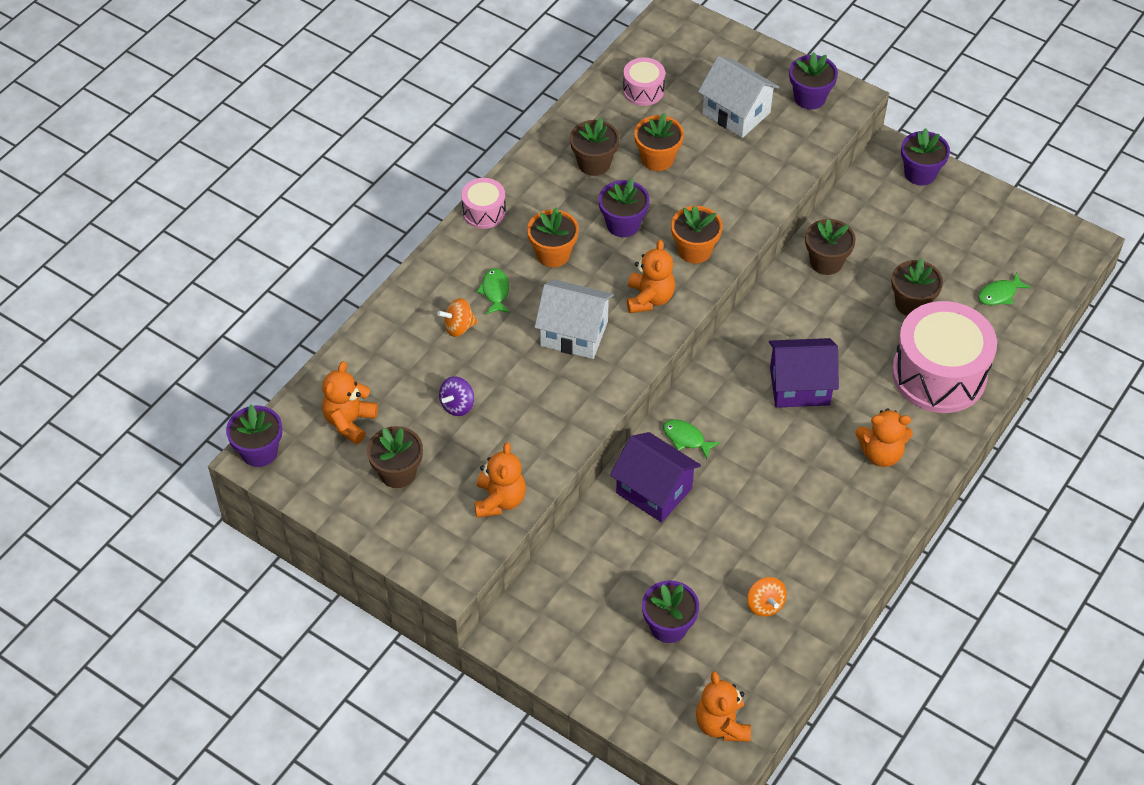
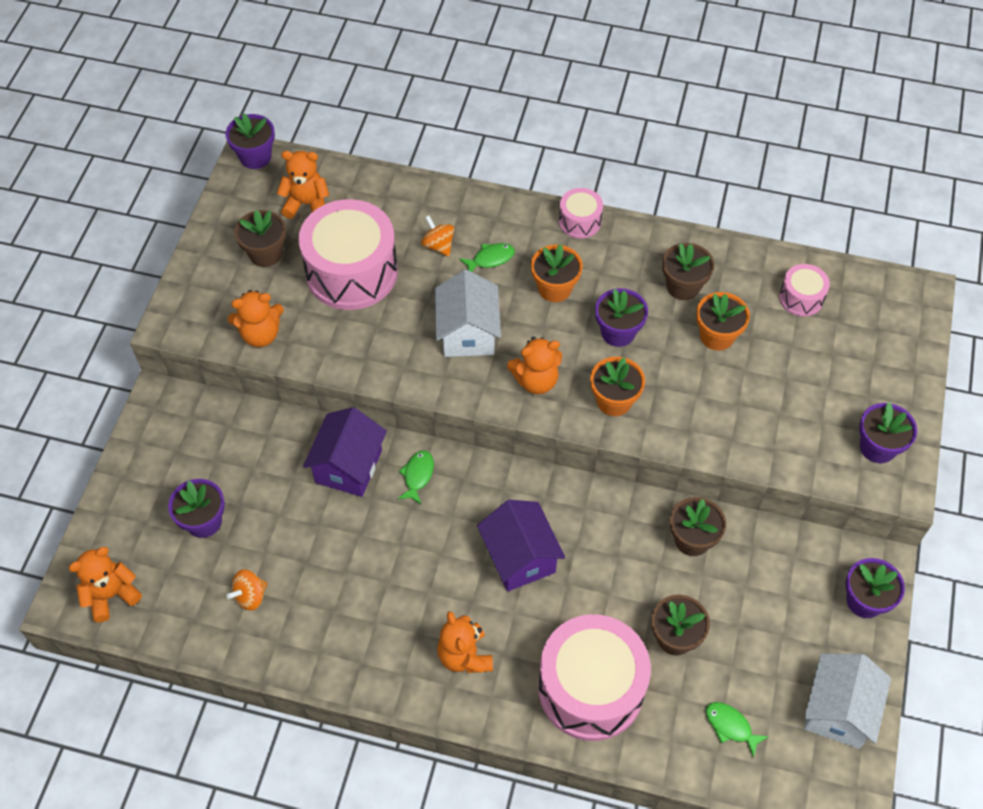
camera: 70 degrees right, 5 degrees up
(457, 405) = (351, 272): purple spinning top -> pink drum
(736, 113) = (816, 386): white house -> white house (838, 710)

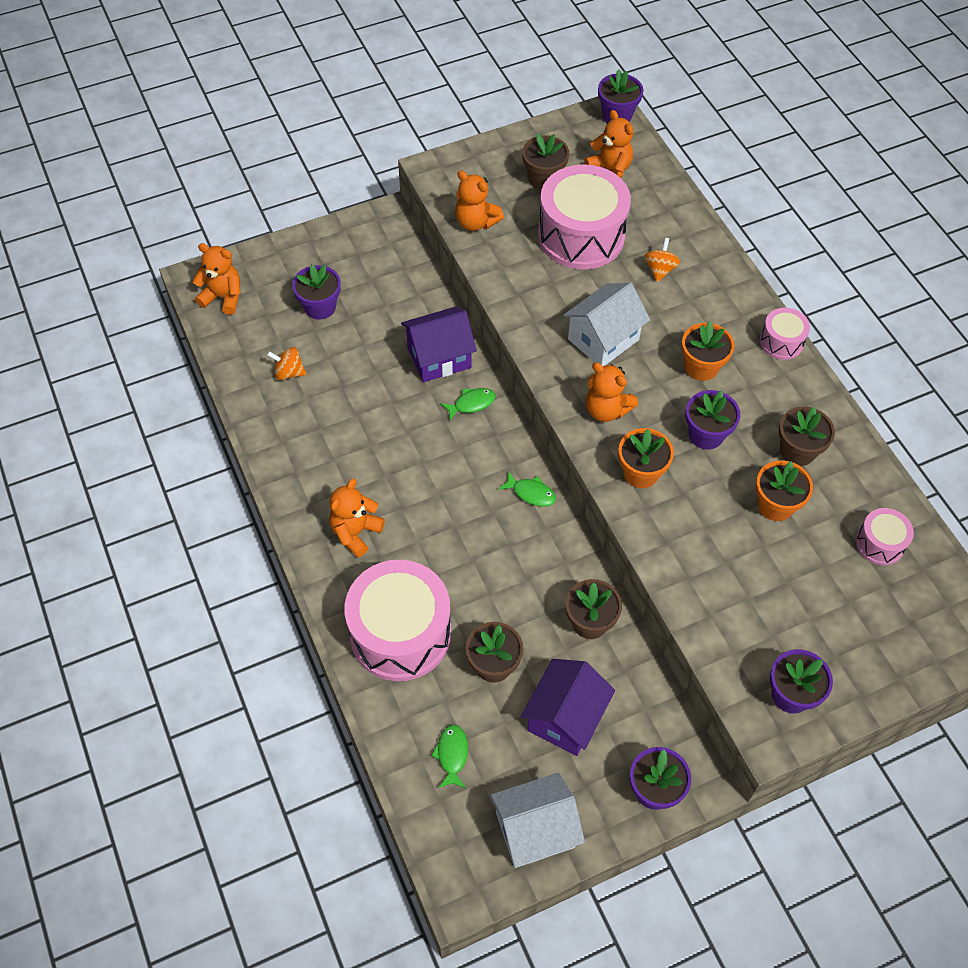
camera: 50 degrees right, 0 degrees up
(490, 259) = (683, 309): green fish -> green fish (531, 493)
(520, 557) = (465, 514): purple house -> purple house (565, 717)

